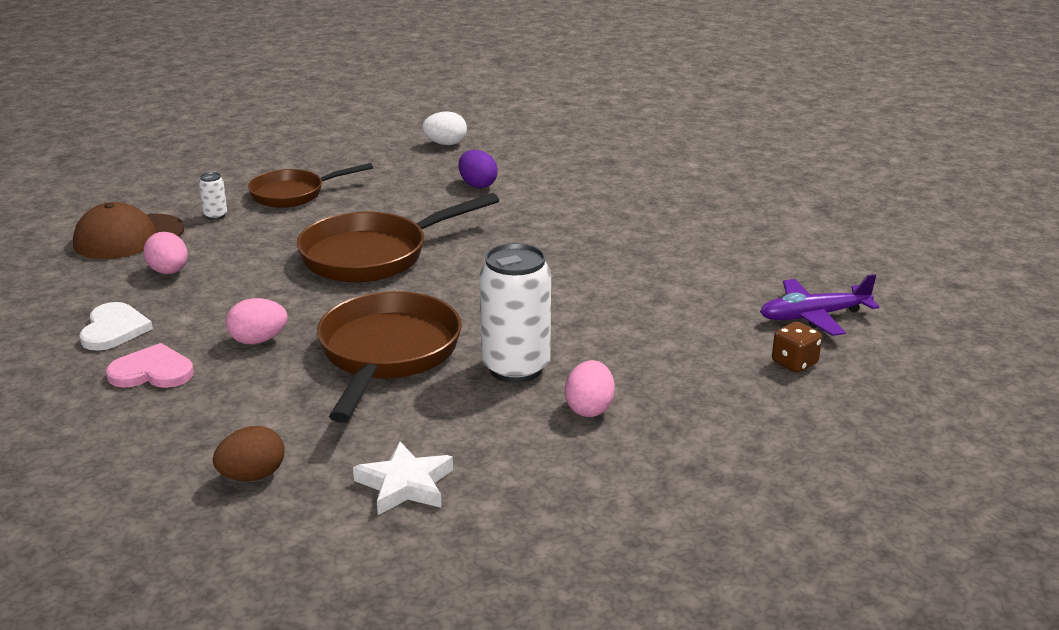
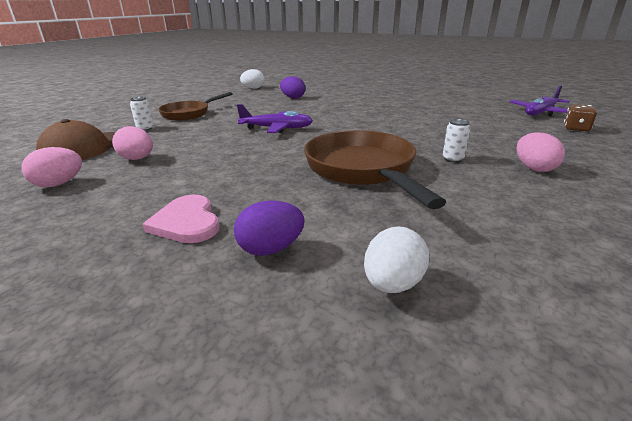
camera: 25 degrees left, 0 degrees up
(114, 329) = (119, 201): white heart -> none
(152, 372) = (187, 222): pink heart -> pink heart turned 90 degrees counterclockwise
(194, 419) = (271, 249): none -> purple egg
(252, 476) = (392, 284): brown egg -> white egg
(258, 340) = (257, 182): pink egg -> pink egg (59, 184)
(373, 255) = (277, 128): brown pan -> purple plane
(405, 485) = (525, 248): white star -> none
(516, 368) = (452, 159): white can -> white can, size x0.43

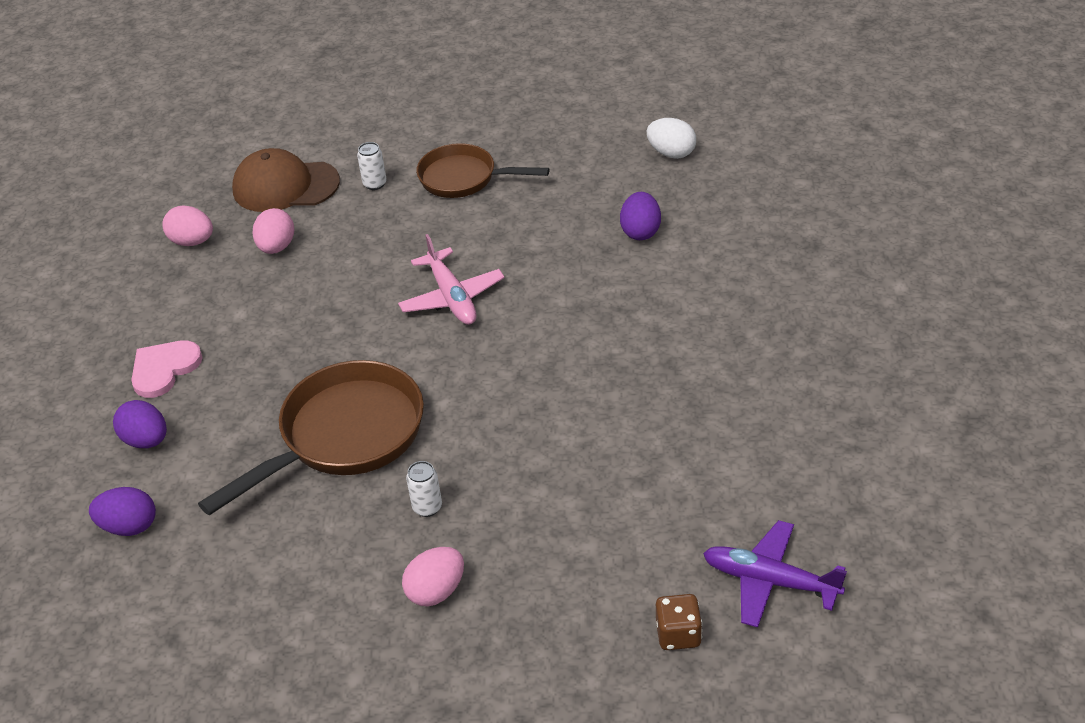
camera: 65 degrees right, 15 degrees up
(277, 128) = (452, 297): purple plane -> pink plane
(392, 284) = (129, 527): white egg -> purple egg

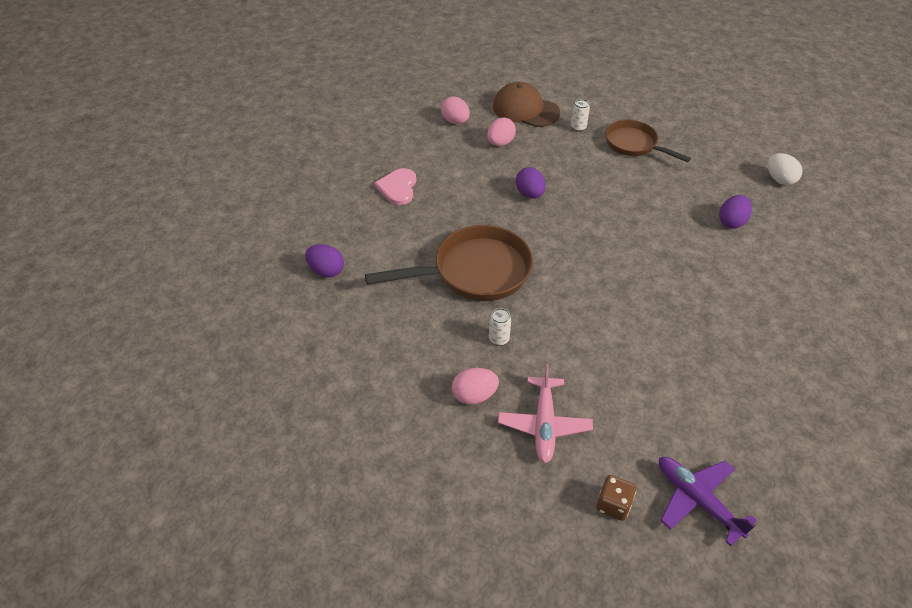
camera: 25 degrees right, 5 degrees up
(146, 440) = (364, 225): purple egg -> purple egg (529, 194)
(164, 369) = (398, 188): pink heart -> pink heart turned 60 degrees counterclockwise
(452, 297) = (586, 214): pink plane -> pink plane (544, 424)

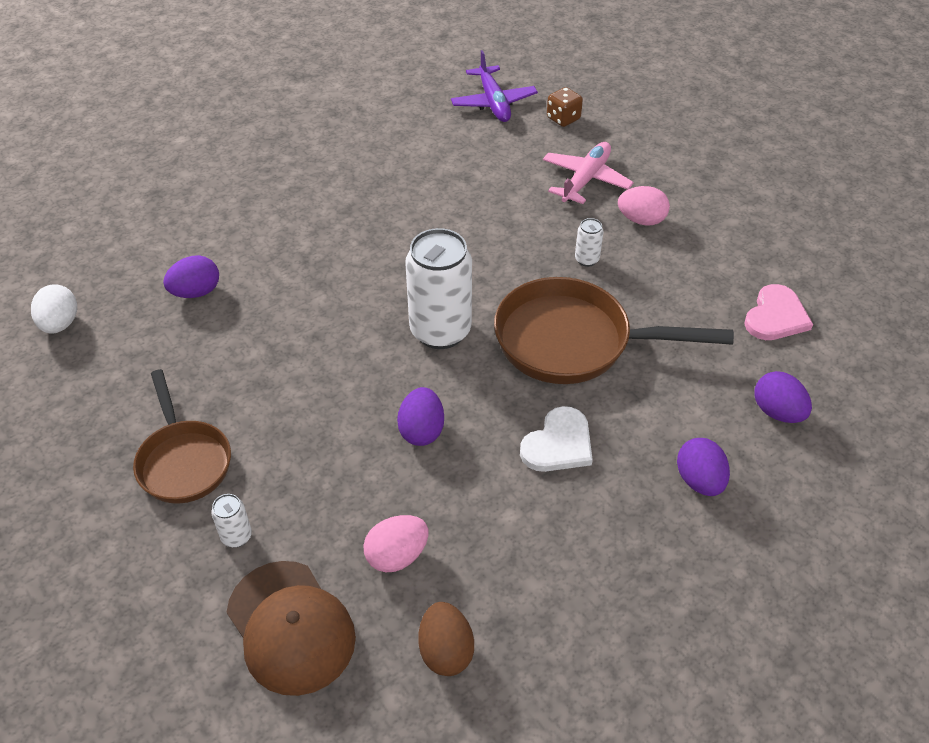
camera: 155 degrees left, 0 degrees up
(364, 218) = (699, 480): none -> purple egg
(398, 188) = (624, 522): pink heart -> pink heart (776, 316)
(451, 211) = (558, 444): none -> white heart
(455, 121) = (446, 651): pink egg -> brown egg
(562, 250) = (440, 331): none -> white can

